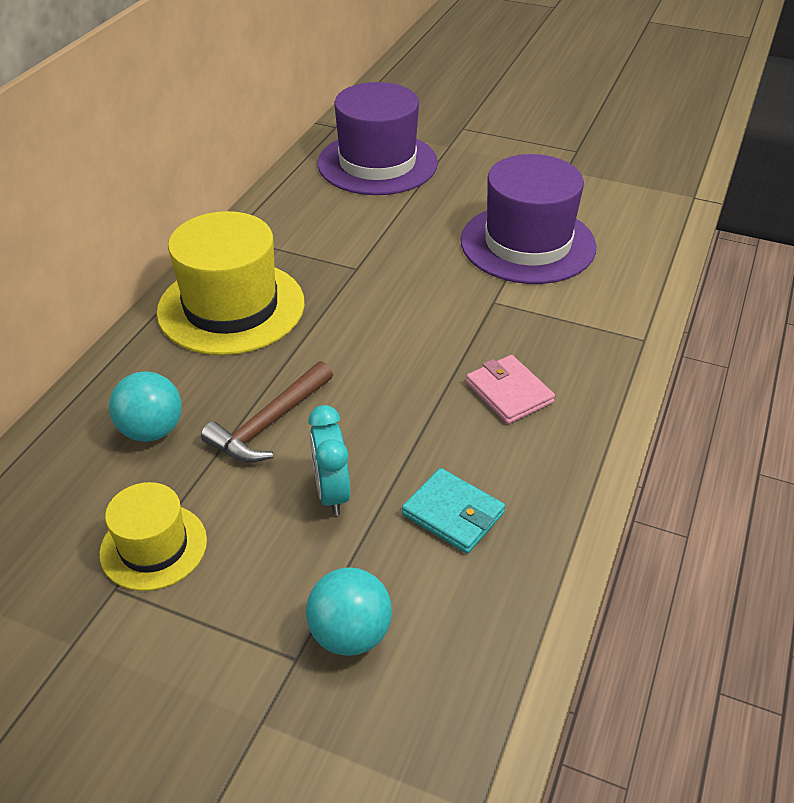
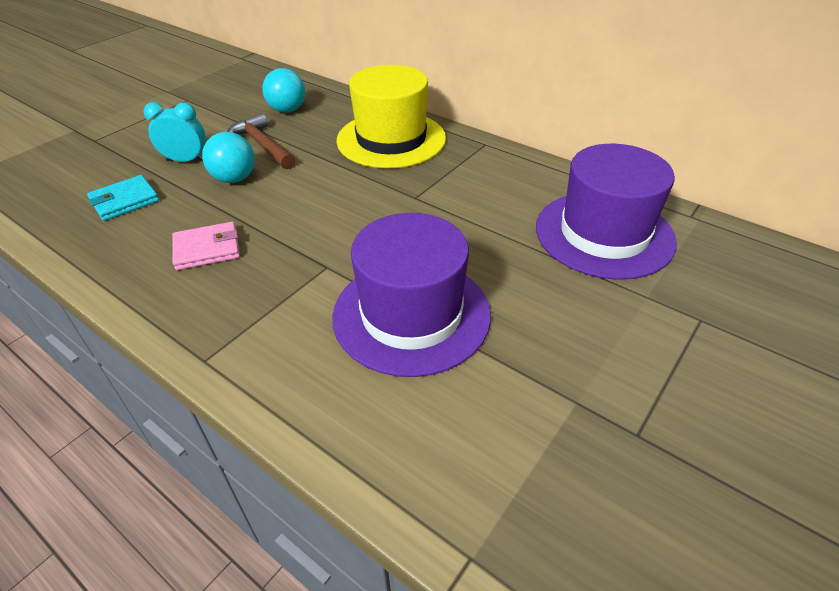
camera: 105 degrees right, 0 degrees up
(153, 547) = (202, 109): yellow hat -> none
(350, 634) = (88, 156): turquoise ball -> turquoise ball (234, 179)

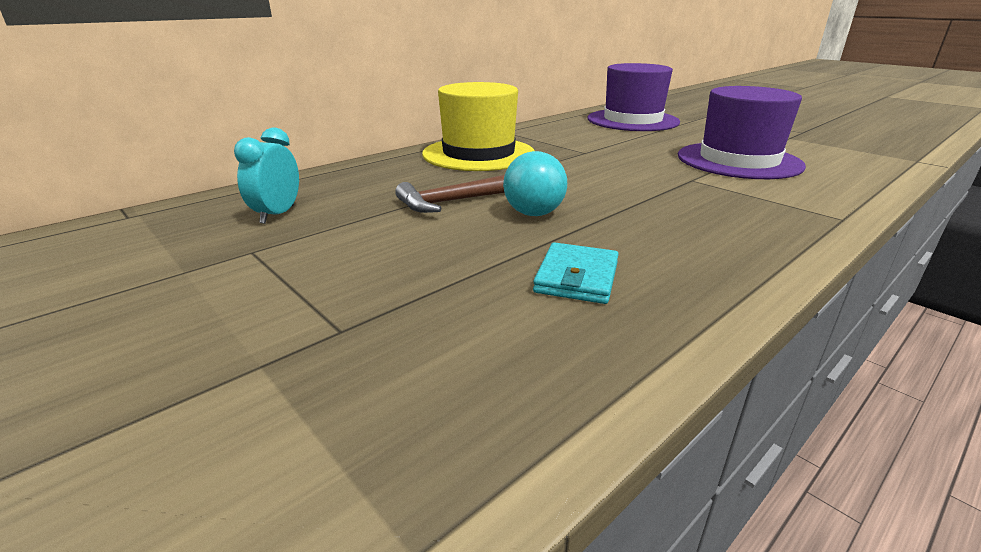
camera: 80 degrees left, 15 degrees down
(125, 201) = (577, 277): turquoise wallet -> turquoise wallet turned 45 degrees clockwise
(186, 160) = (472, 242): turquoise clock -> turquoise clock (277, 214)
(207, 249) = (680, 223): pink wallet -> none
(287, 110) = (369, 189): turquoise ball -> none

